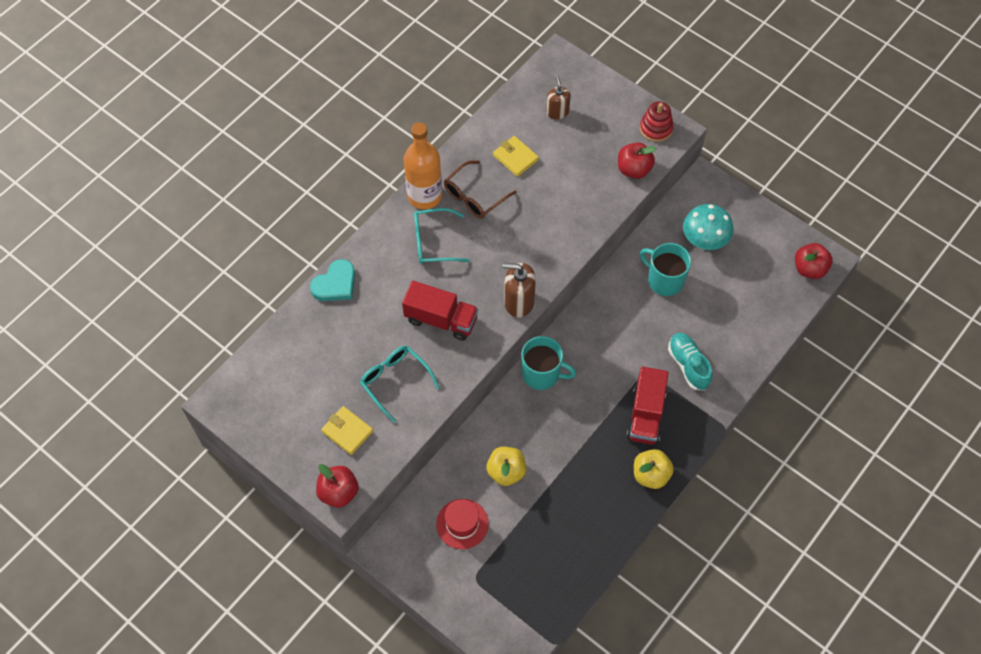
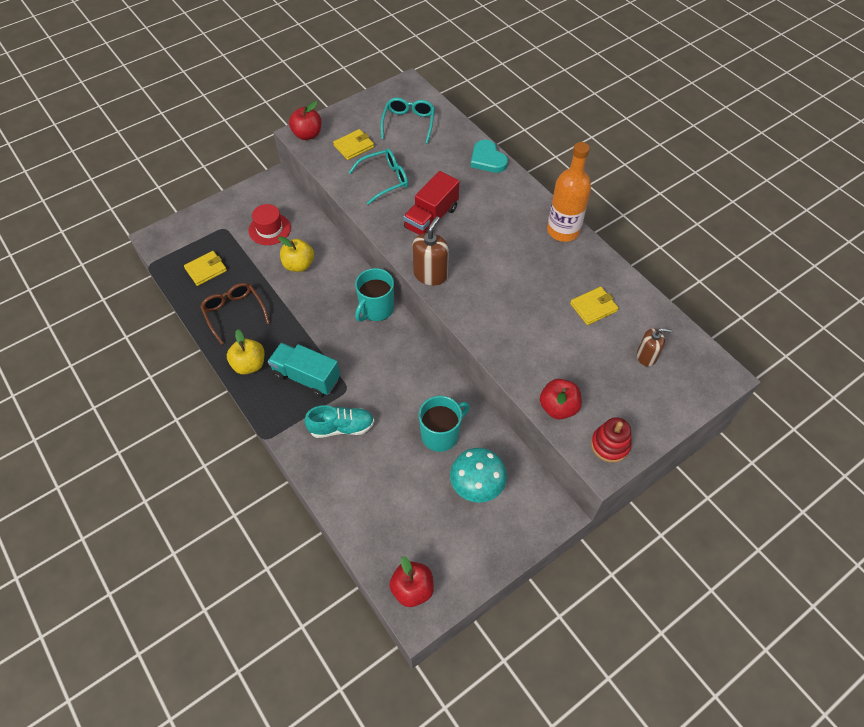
camera: 105 degrees right, 5 degrees down
(433, 242) = (511, 227): turquoise glasses -> turquoise glasses (408, 123)
(474, 196) = (554, 266): brown glasses -> brown glasses (234, 313)
(543, 572) = (206, 270): none -> yellow wallet
(645, 414) = (306, 377): red truck -> turquoise truck

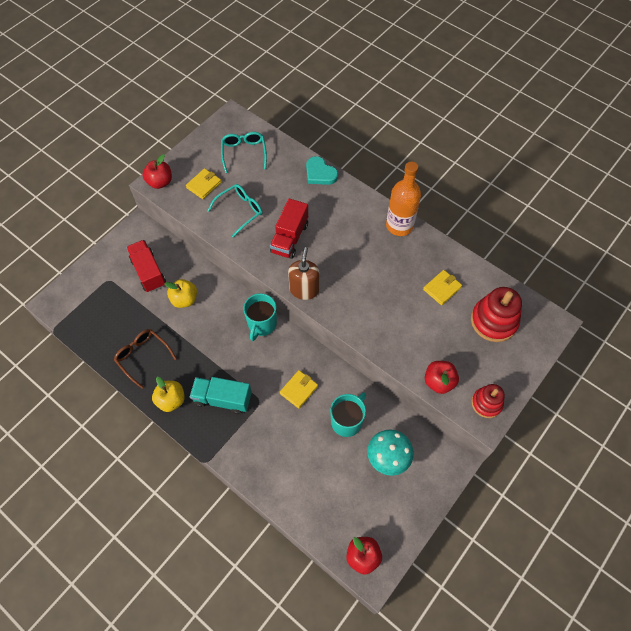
camera: 15 degrees left, 5 degrees up
(206, 270) = (105, 322): yellow wallet -> yellow wallet (299, 390)
(269, 229) = (148, 272): red hat -> red truck
(341, 427) = (265, 436): turquoise shoe -> none
(646, 356) = (493, 321): brown soap dispenser -> red stacking toy

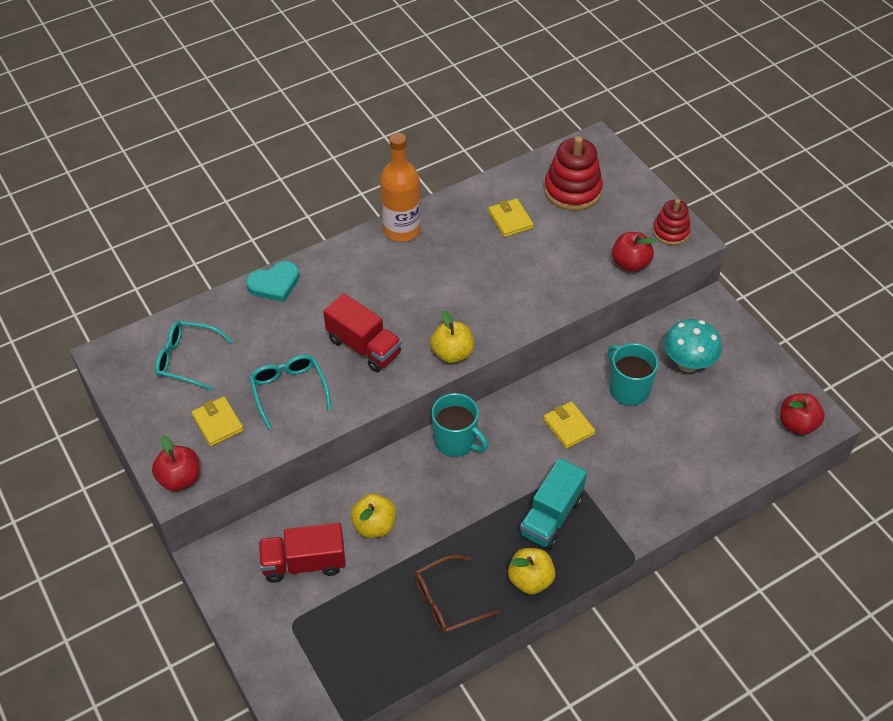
camera: 70 degrees left, 10 degrees down
(304, 289) = (452, 353): brown soap dispenser -> yellow apple

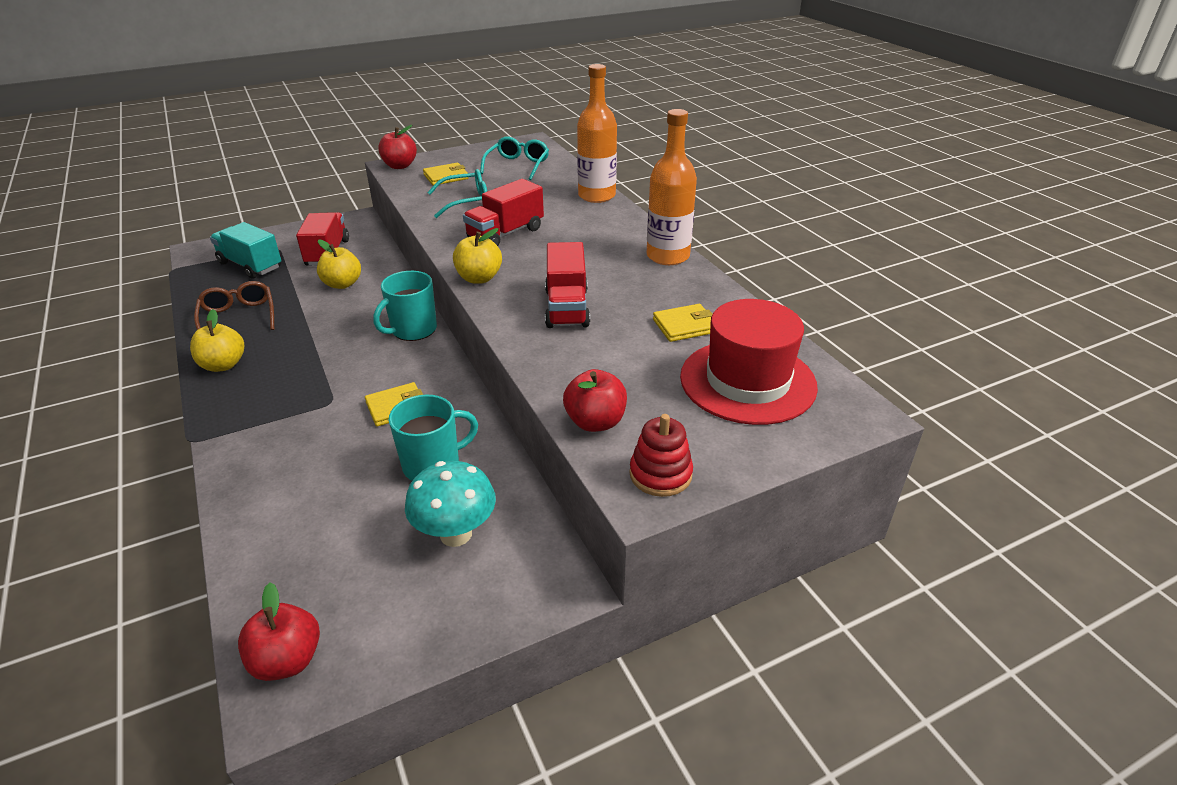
camera: 95 degrees right, 15 degrees down
(274, 284) = (596, 196): turquoise heart -> orange bottle
(494, 289) = (567, 308): none -> red truck
(551, 516) = (286, 384): turquoise truck -> turquoise truck (250, 265)
(572, 190) = (747, 381): red stacking toy -> red hat

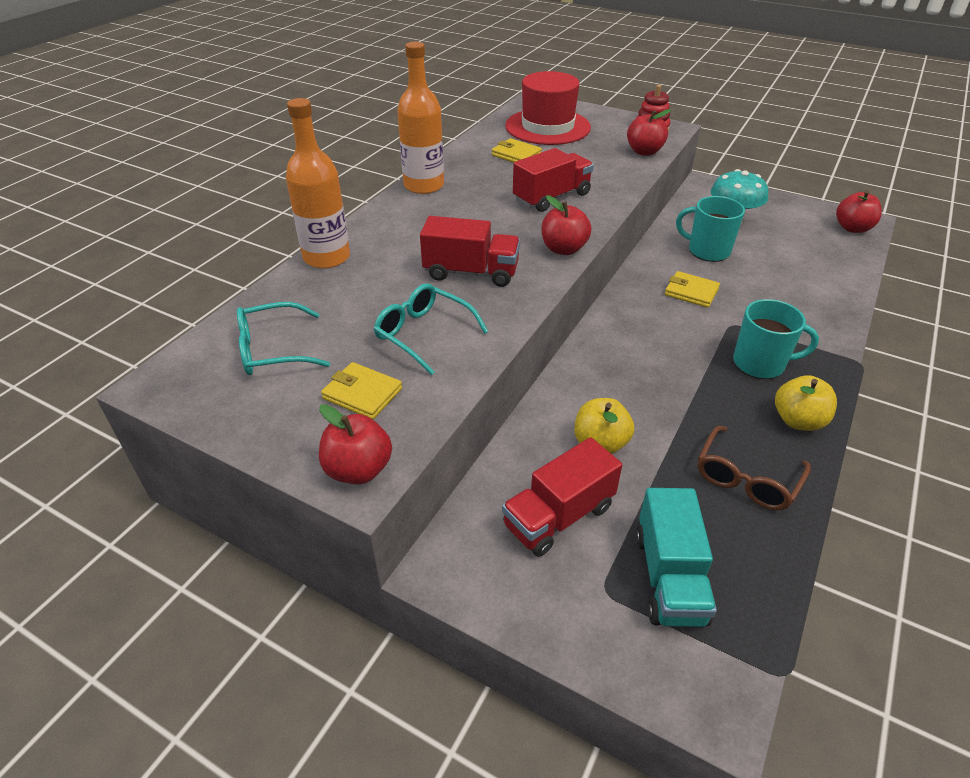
camera: 125 degrees left, 5 degrees up
(413, 330) = (606, 340): turquoise mug -> turquoise mug (760, 364)
(479, 278) = (563, 249): yellow apple -> red apple

